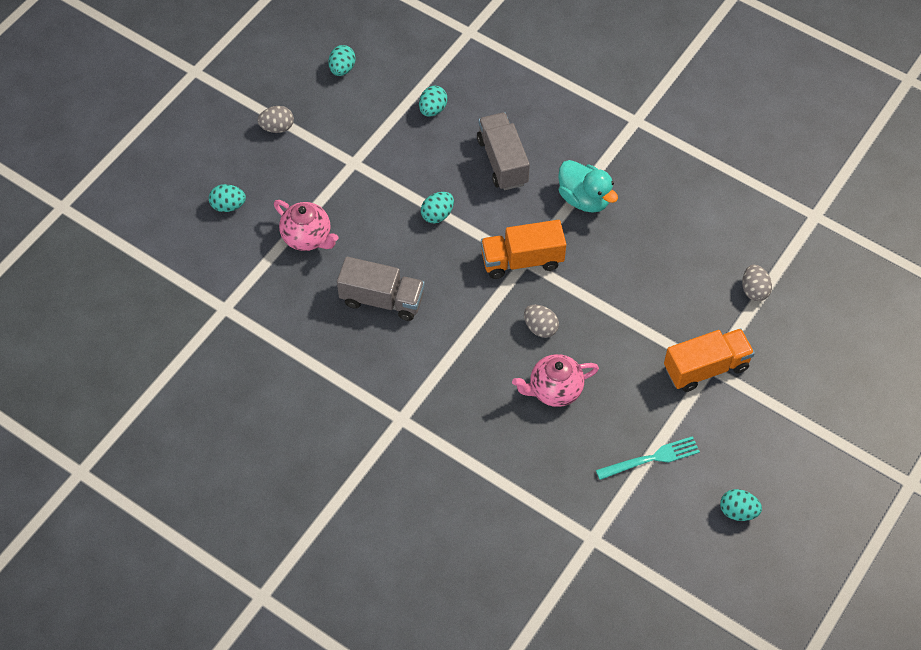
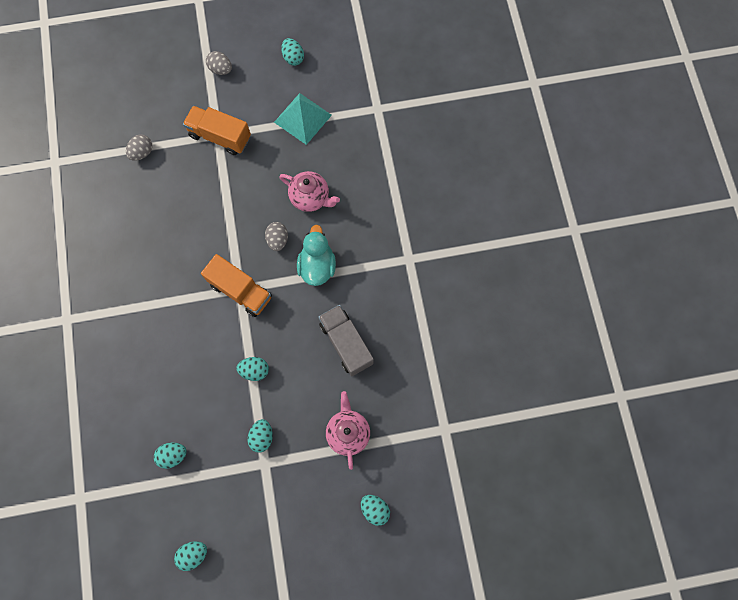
camera: 135 degrees left, 15 degrees up
(277, 127) = (284, 545): grey egg -> grey egg (221, 69)
(376, 177) = (262, 437): none -> turquoise egg
(502, 161) = (175, 370): grey truck -> none
(584, 199) = (160, 296): turquoise duck -> turquoise duck (317, 266)
(652, 458) = (303, 118): turquoise fork -> turquoise pyramid

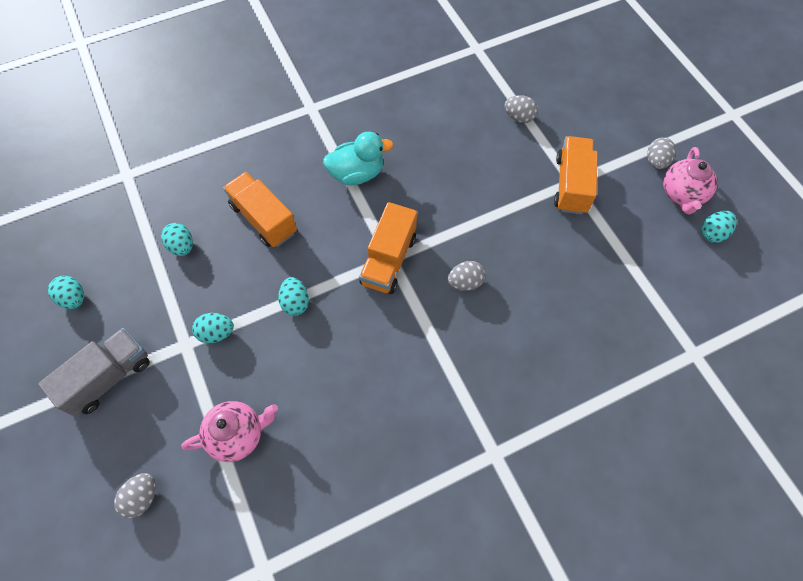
camera: 75 degrees right, 10 degrees down
(169, 382) = (264, 219): none -> orange truck
(303, 118) = (636, 266): turquoise pyramid -> none
(311, 198) = (533, 305): pink teapot -> pink teapot (681, 195)
(317, 266) = (446, 337): turquoise duck -> turquoise duck (357, 173)
(346, 343) = (354, 401): grey truck -> grey truck (108, 378)
(375, 509) = (142, 497): turquoise egg -> grey egg

